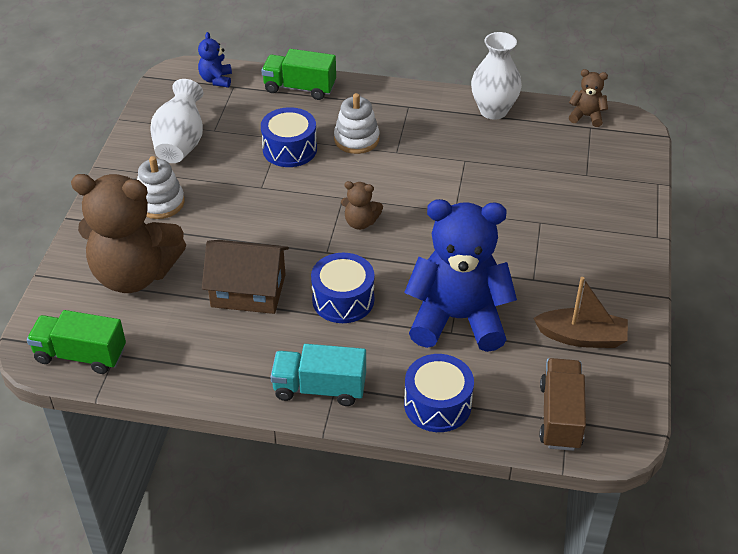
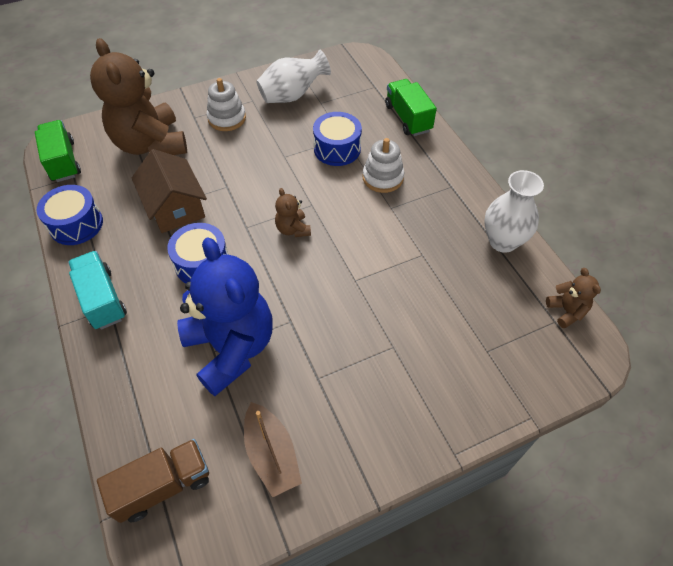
camera: 55 degrees right, 10 degrees up
(216, 80) = (372, 75): blue teddy bear -> none
(437, 404) = (127, 384): blue drum -> blue drum (76, 224)

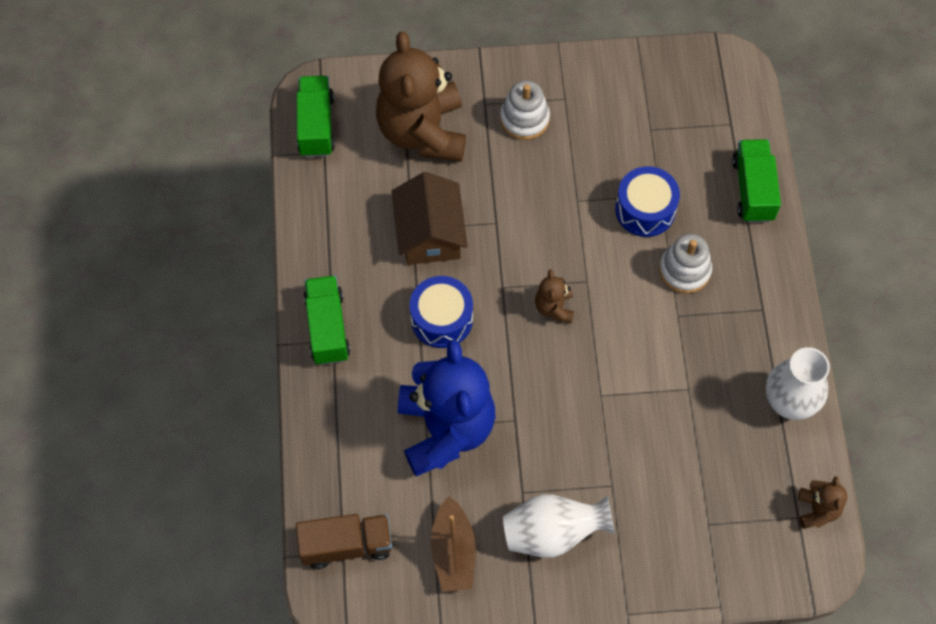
camera: 20 degrees right, 10 degrees up
(76, 224) = (316, 222): blue drum -> none
(102, 299) = (327, 328): turquoise truck -> green truck
(292, 95) = (618, 106): white vase -> white vase (553, 533)

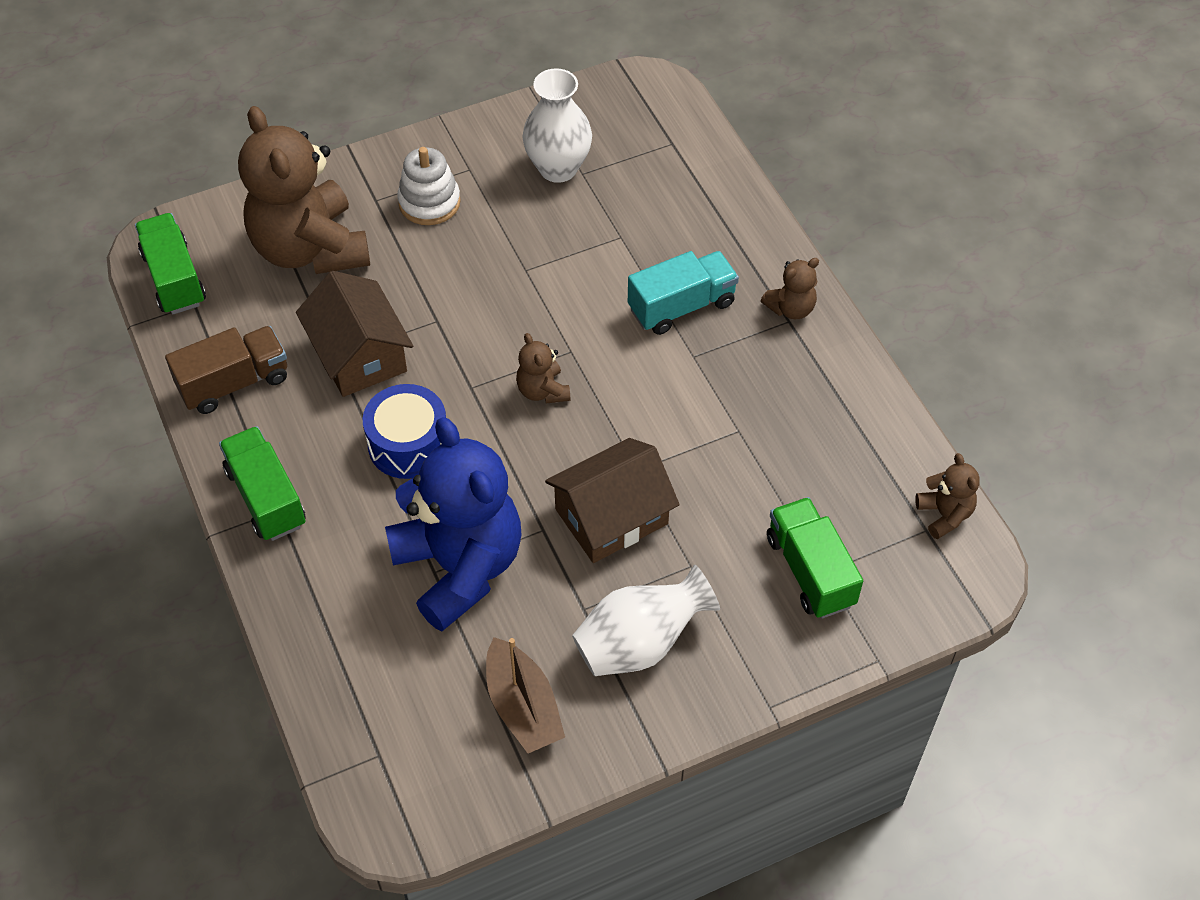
camera: 20 degrees left, 10 degrees down
(346, 545) = (380, 745): brown truck -> brown truck (234, 383)
(568, 427) = (611, 516): none -> brown house
(645, 209) = (609, 256): blue drum -> none
(684, 270) = (681, 306): white stacking toy -> turquoise truck
(753, 190) = (725, 202): green truck -> green truck (810, 571)
(768, 299) = (791, 308): none -> brown teddy bear
(788, 403) = (861, 409): white vase -> white vase (558, 168)

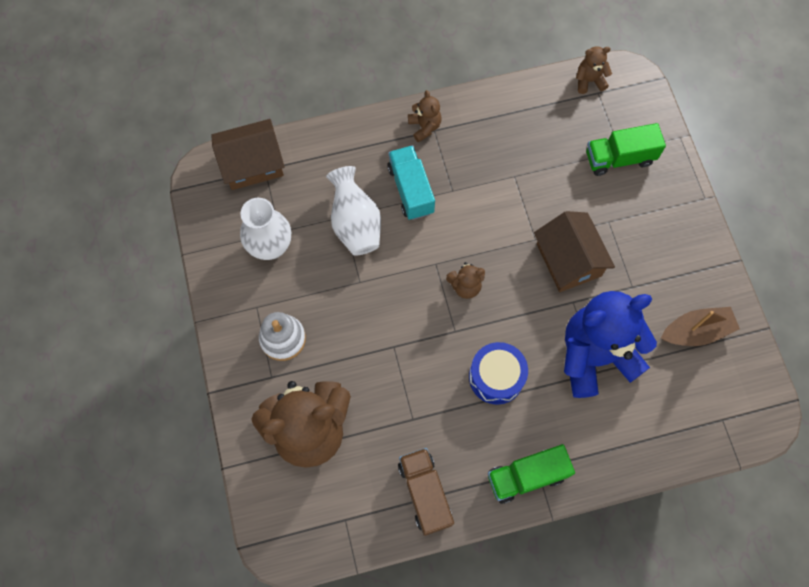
camera: 80 degrees left, 15 degrees up
(174, 278) = (317, 534): green truck -> none
(359, 355) = (414, 402): brown house -> brown house (252, 164)
(640, 643) = (659, 259): white vase -> white vase (355, 224)

